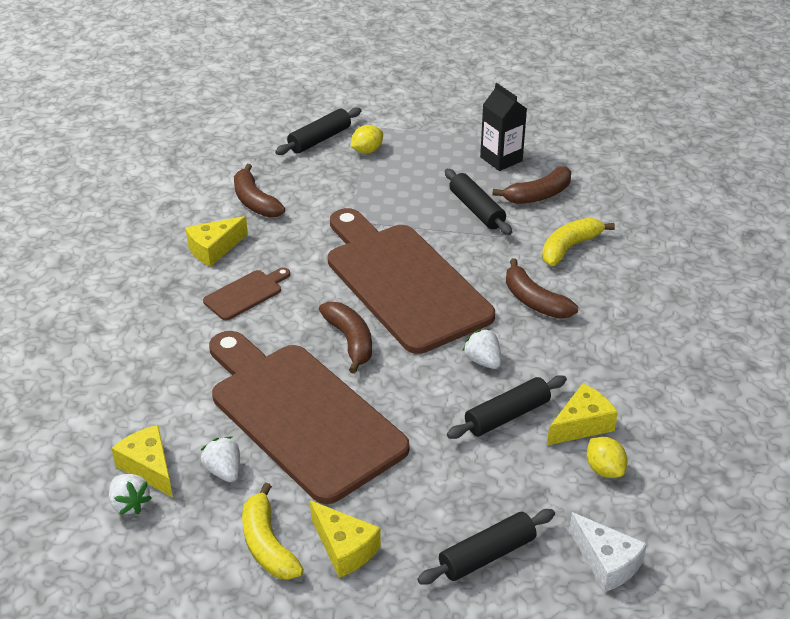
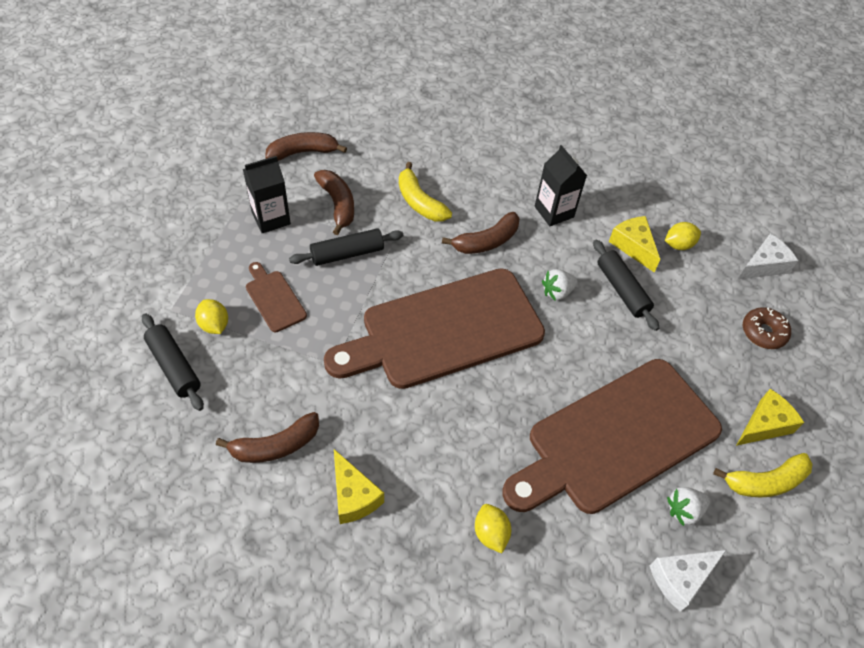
camera: 85 degrees left, 15 degrees up
(130, 504) = (726, 598): white strawberry -> none
(149, 467) = (680, 578): yellow cheese -> white cheese
(186, 333) = (490, 533): none -> yellow lemon
(245, 294) = (437, 470): brown cutting board -> brown cutting board (274, 299)
(350, 341) = (521, 385): brown banana -> brown banana (303, 152)
(487, 555) = (763, 332): black rolling pin -> brown donut
(606, 352) = (554, 212): none -> black carton

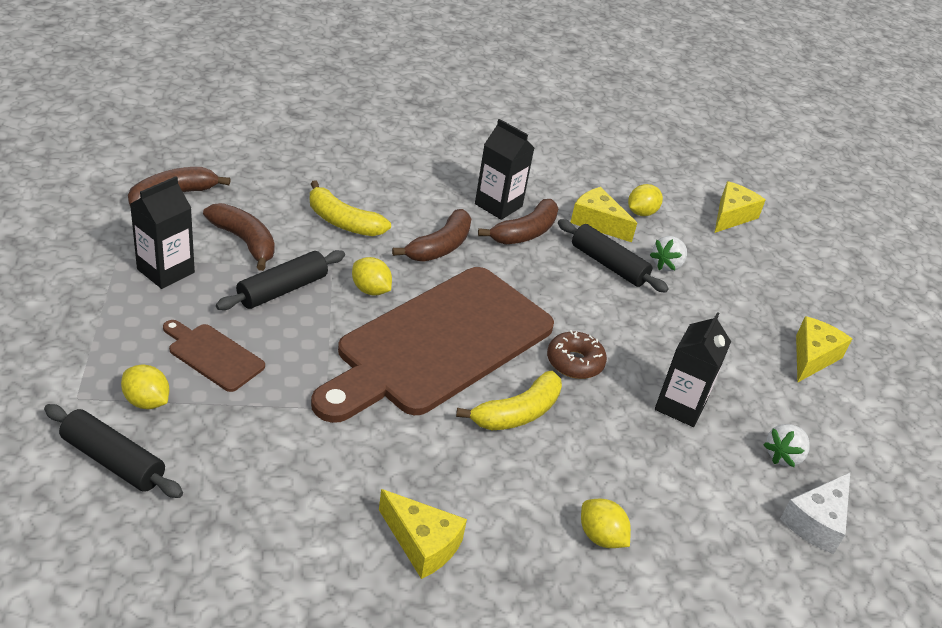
camera: 25 degrees left, 15 degrees down
(275, 446) = (296, 515): brown banana -> brown banana (525, 233)
(413, 269) = (370, 290): none -> yellow lemon
(557, 292) = (543, 280): white strawberry -> white strawberry (667, 265)
(616, 438) = (680, 406): brown cutting board -> black carton
(763, 265) = (731, 216): white cheese -> yellow cheese
(763, 332) = (764, 275): brown donut -> brown donut (574, 362)
(765, 482) = (842, 408): yellow banana -> yellow banana (517, 413)

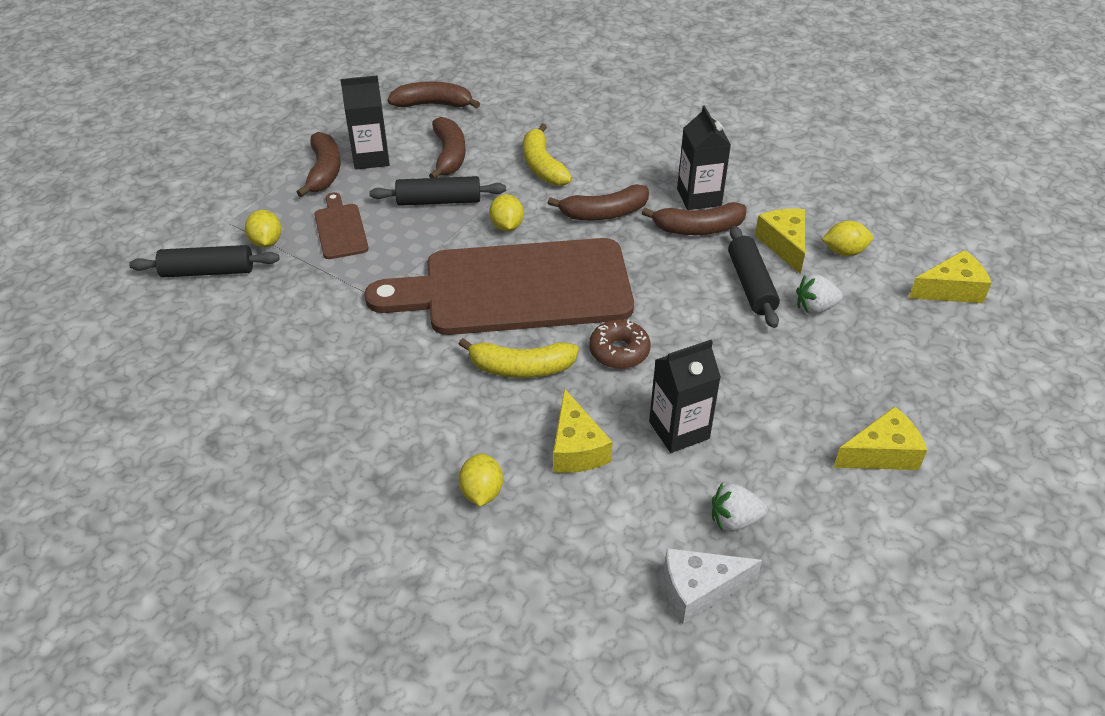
camera: 45 degrees right, 5 degrees up
(113, 461) = (208, 271): black rolling pin -> black rolling pin turned 75 degrees counterclockwise
(130, 303) = (324, 172): none -> brown banana
(422, 543) = (341, 424): yellow cheese -> yellow cheese (576, 448)

